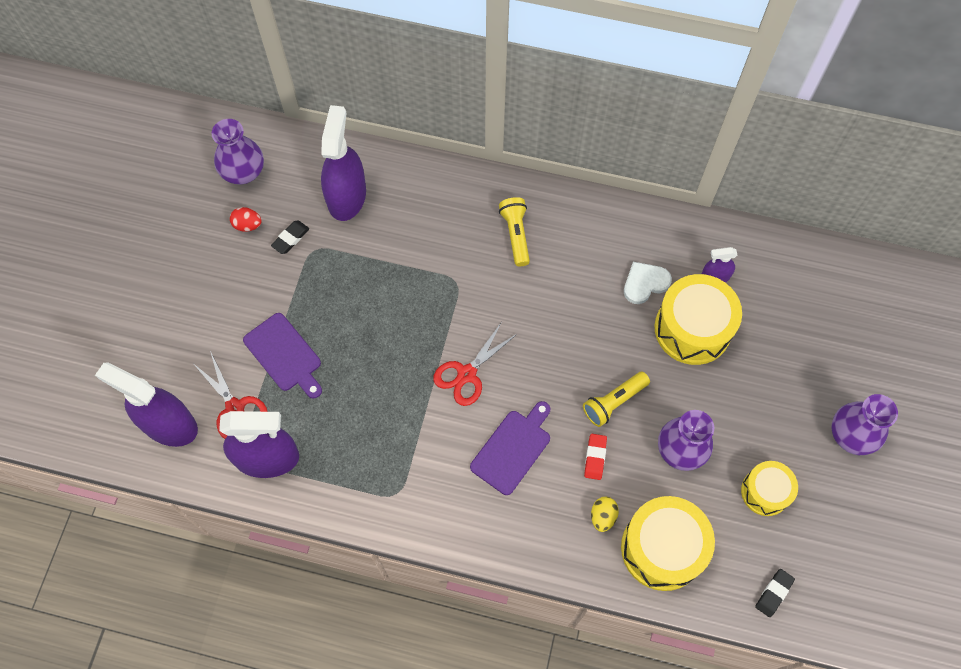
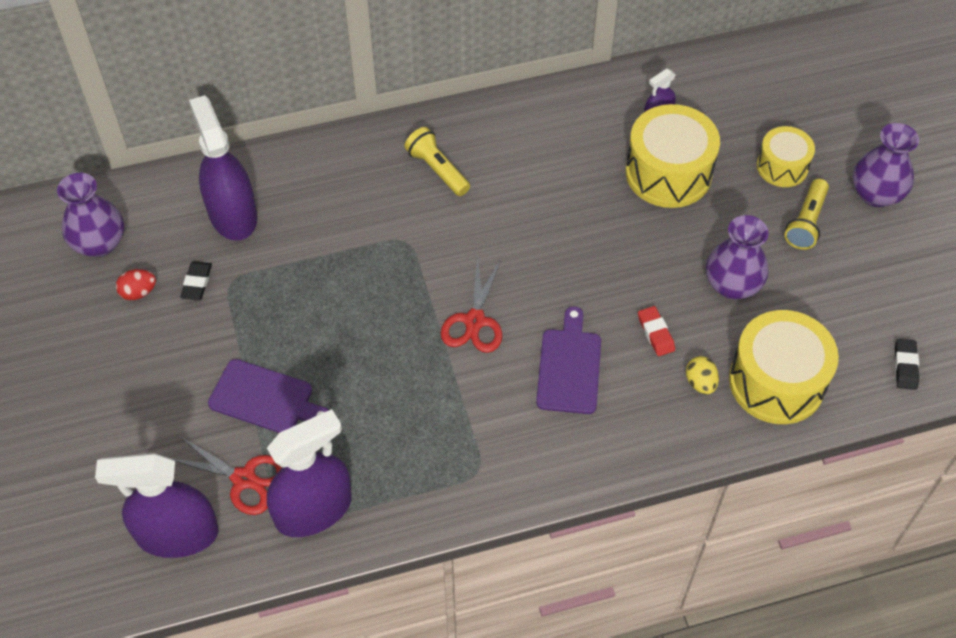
camera: 30 degrees left, 10 degrees down
(614, 402) = (639, 274): yellow flashlight -> yellow flashlight (806, 222)
(645, 283) = (595, 154): white heart -> none
(765, 492) = (835, 282): yellow drum -> yellow drum (782, 166)

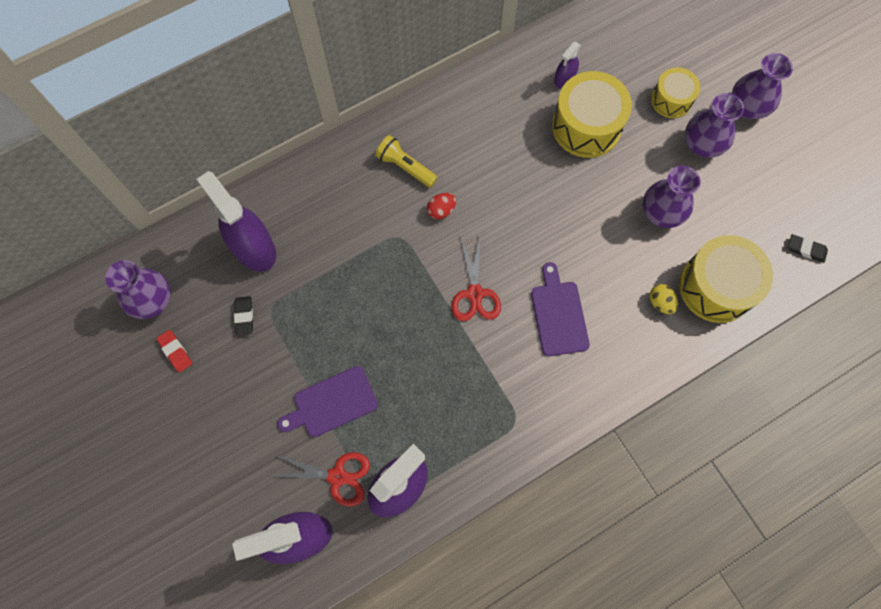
camera: 15 degrees left, 15 degrees up
(138, 292) = (199, 336): red egg -> red egg (441, 210)
(265, 398) = (332, 403): purple cutting board -> purple cutting board turned 150 degrees clockwise
(655, 333) = (615, 269): red eraser -> red eraser (175, 351)
(806, 222) = (702, 145): yellow flashlight -> purple vase
(905, 366) = (806, 249): black eraser -> black eraser turned 60 degrees counterclockwise

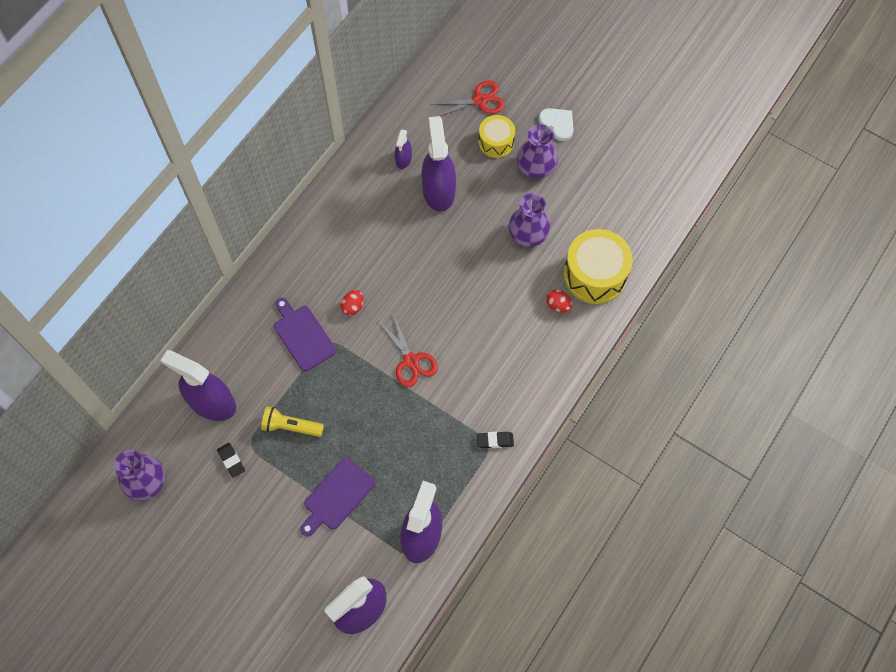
camera: 25 degrees left, 5 degrees down
(175, 351) = (187, 514): red eraser -> none
(337, 476) = (369, 550): red scissors -> red scissors (480, 100)
(405, 167) = (307, 284): yellow flashlight -> yellow flashlight (291, 426)
(558, 315) = (484, 349): purple cutting board -> purple cutting board (303, 336)
(586, 126) = (438, 191): yellow drum -> purple spray bottle
(660, 302) = (558, 305): yellow egg -> red egg
(747, 107) = (557, 124): purple vase -> white heart
(806, 249) = (649, 217): black eraser -> black eraser (495, 441)

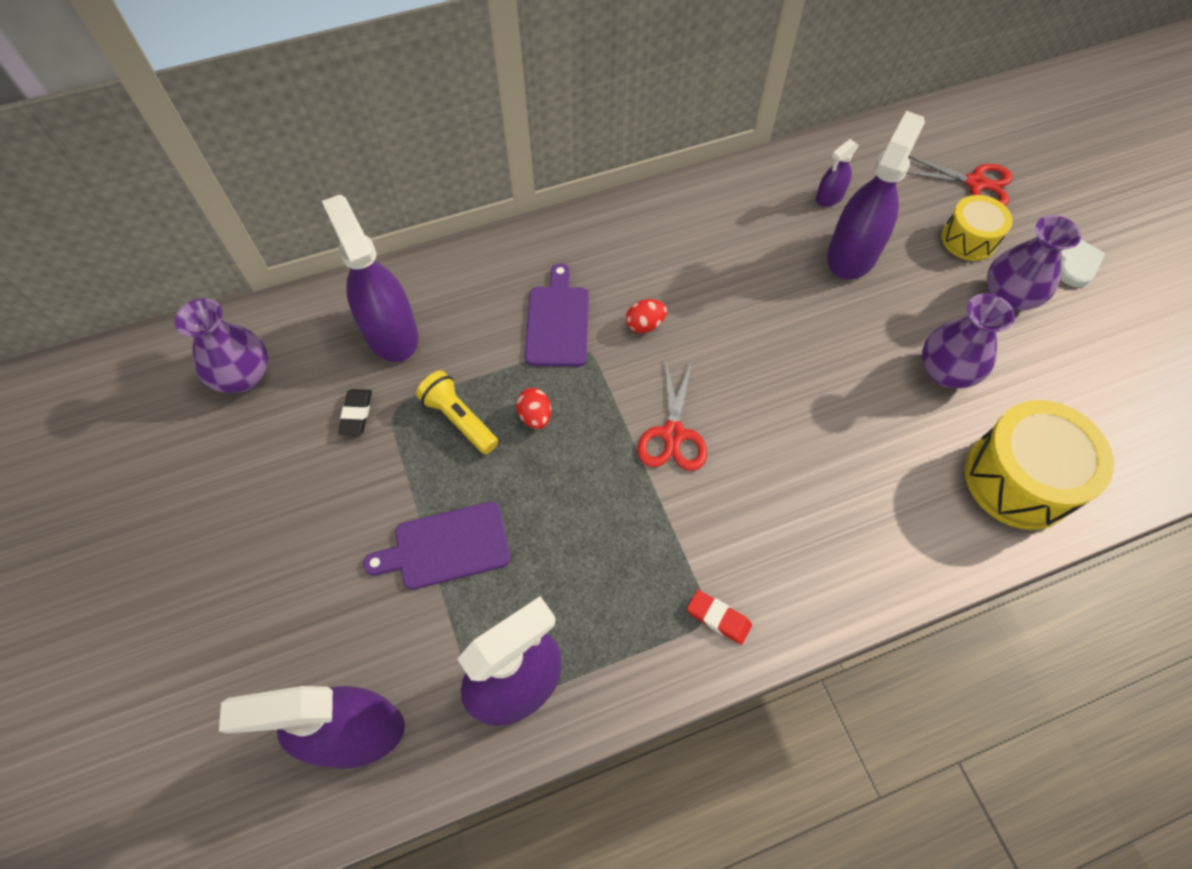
camera: 35 degrees right, 5 degrees down
(495, 441) = (718, 618): black eraser -> red eraser
(558, 305) = (935, 487): red egg -> red egg (535, 416)

